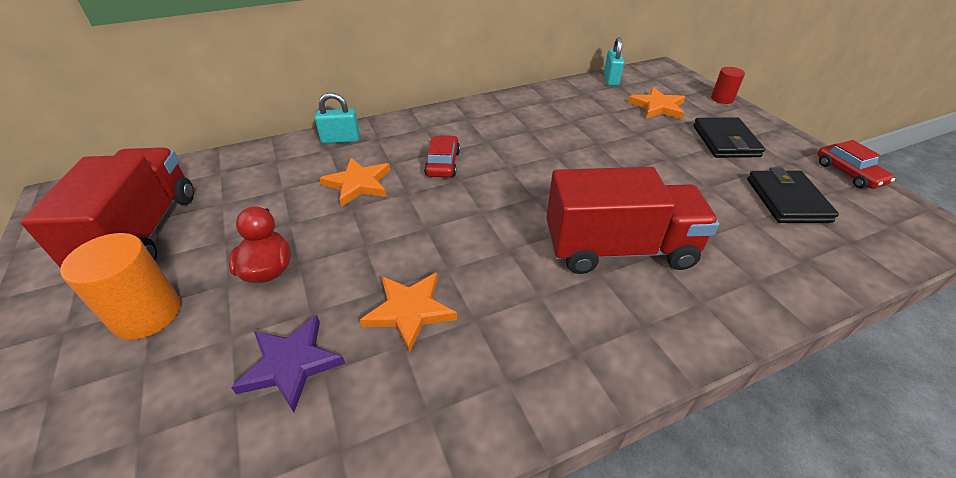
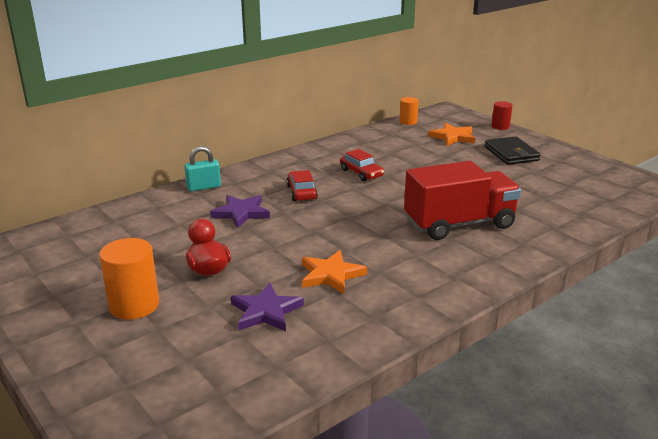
camera: 15 degrees left, 15 degrees down
(142, 233) = (83, 265): red truck -> none
(358, 184) = (241, 213): orange star -> purple star
(611, 79) = (408, 122): turquoise padlock -> orange cylinder
(787, 200) = (563, 183): black wallet -> none
(848, 173) = (600, 163): red car -> red car (361, 173)

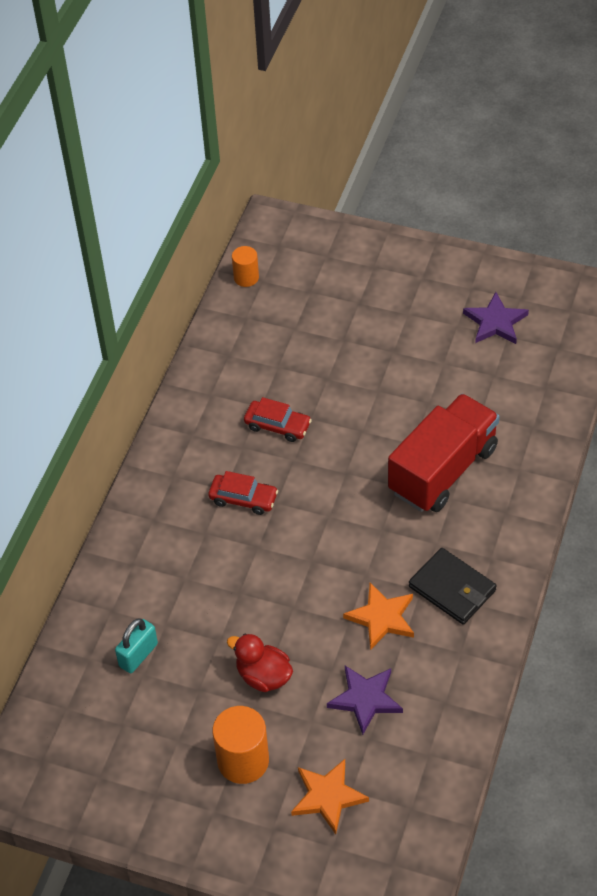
camera: 30 degrees left, 25 degrees up
(204, 187) = (126, 547): turquoise padlock -> turquoise padlock (138, 655)
(241, 213) = (212, 571): purple star -> purple star (495, 322)
(301, 192) = (243, 499): red car -> red car turned 150 degrees clockwise
(453, 137) = (324, 290): orange star -> orange star (327, 796)
(500, 126) = (362, 235): red cylinder -> none
(511, 154) = (412, 297): black wallet -> black wallet (452, 589)

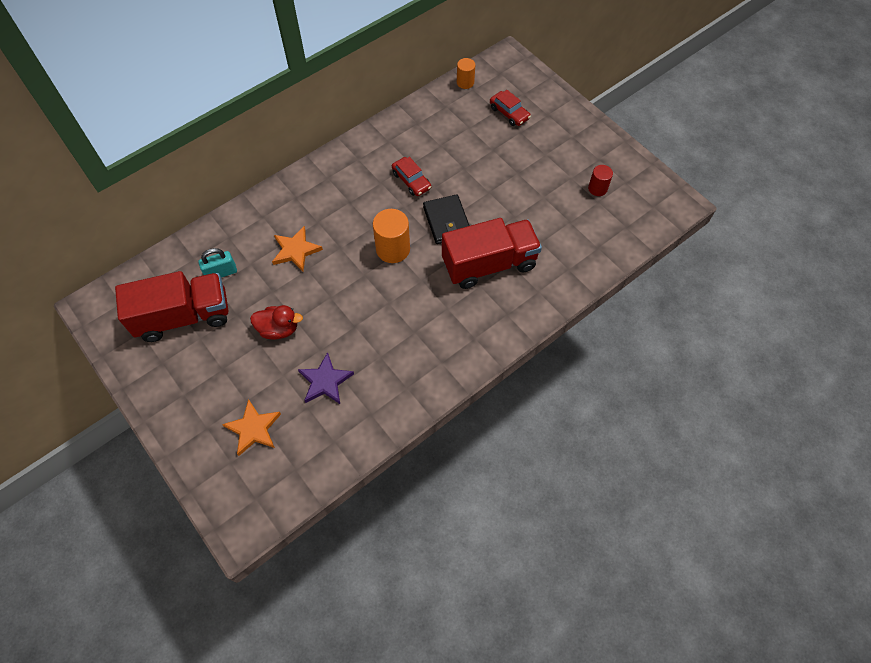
camera: 30 degrees right, 10 degrees up
(136, 729) = (184, 316): none -> red truck
(243, 499) = (356, 214): red car -> red car (509, 113)
(243, 760) = (225, 374): orange cylinder -> orange cylinder (393, 249)
(263, 676) = (279, 329): red duck -> red duck turned 120 degrees clockwise
(382, 618) = (376, 336): orange star -> orange star (296, 250)
(452, 589) = (434, 343): black wallet -> black wallet (446, 221)
(495, 322) = (597, 188): purple star -> red cylinder

